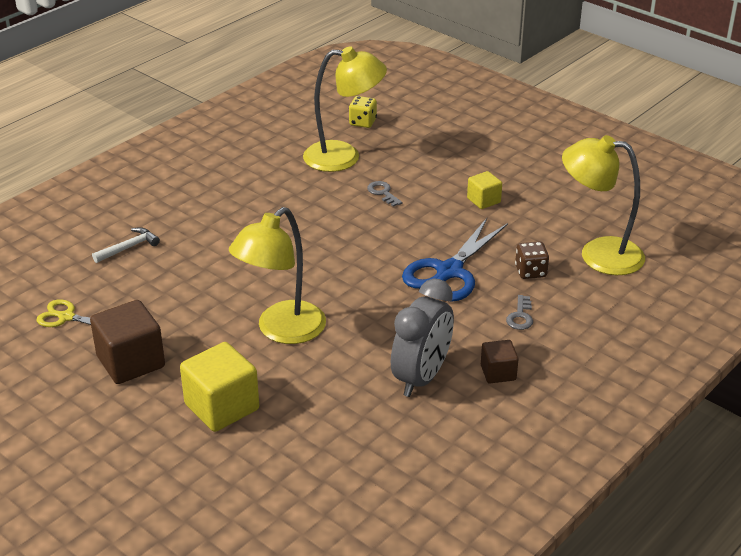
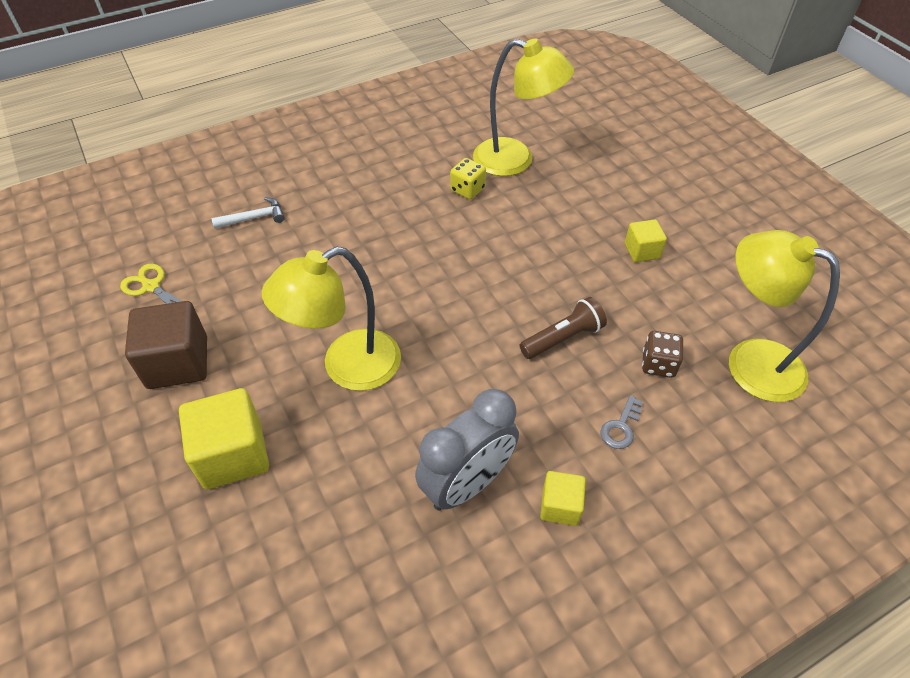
camera: 20 degrees right, 15 degrees up
(362, 122) = (553, 123): yellow dice -> yellow dice (467, 189)
(383, 193) = (536, 214): grey key -> none
(449, 272) = (563, 338): blue scissors -> brown flashlight
(498, 373) = (560, 506): brown cube -> yellow cube

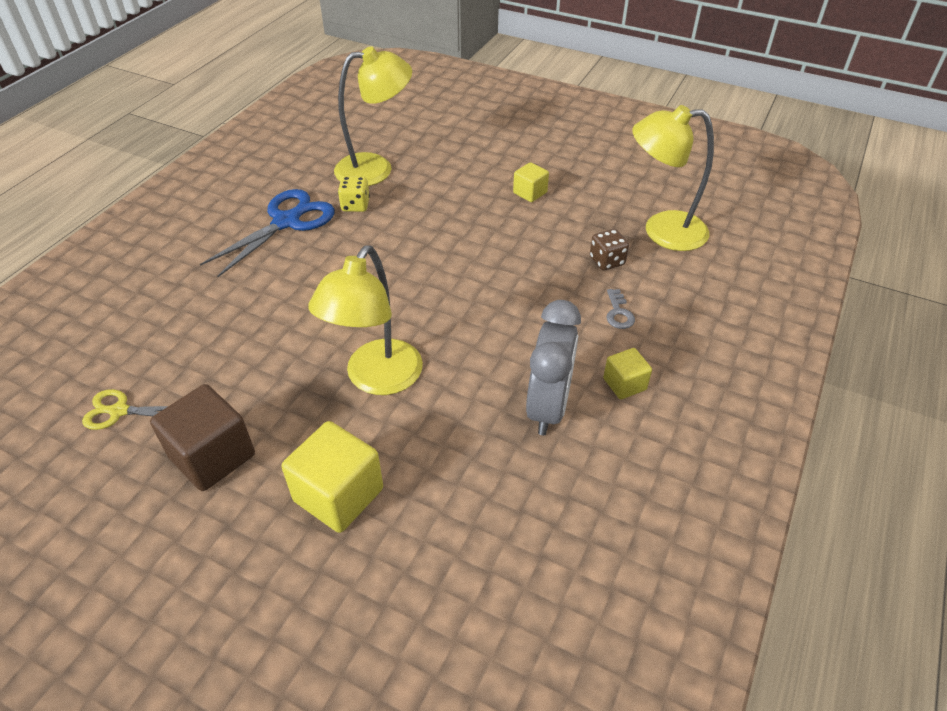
camera: 35 degrees left, 5 degrees down
(254, 218) = (173, 308): white hammer -> none
(399, 179) = (287, 221): none -> blue scissors
(563, 338) = (527, 276): brown flashlight -> none

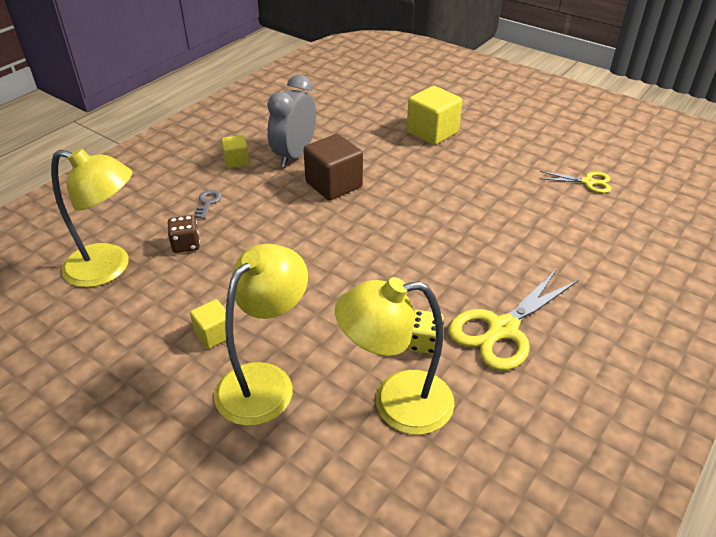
camera: 170 degrees left, 5 degrees down
(212, 456) = (512, 154): brown cube -> brown cube (334, 185)
(287, 221) = (502, 330): blue scissors -> yellow scissors
(376, 379) = (407, 181): yellow lamp -> yellow lamp (265, 381)

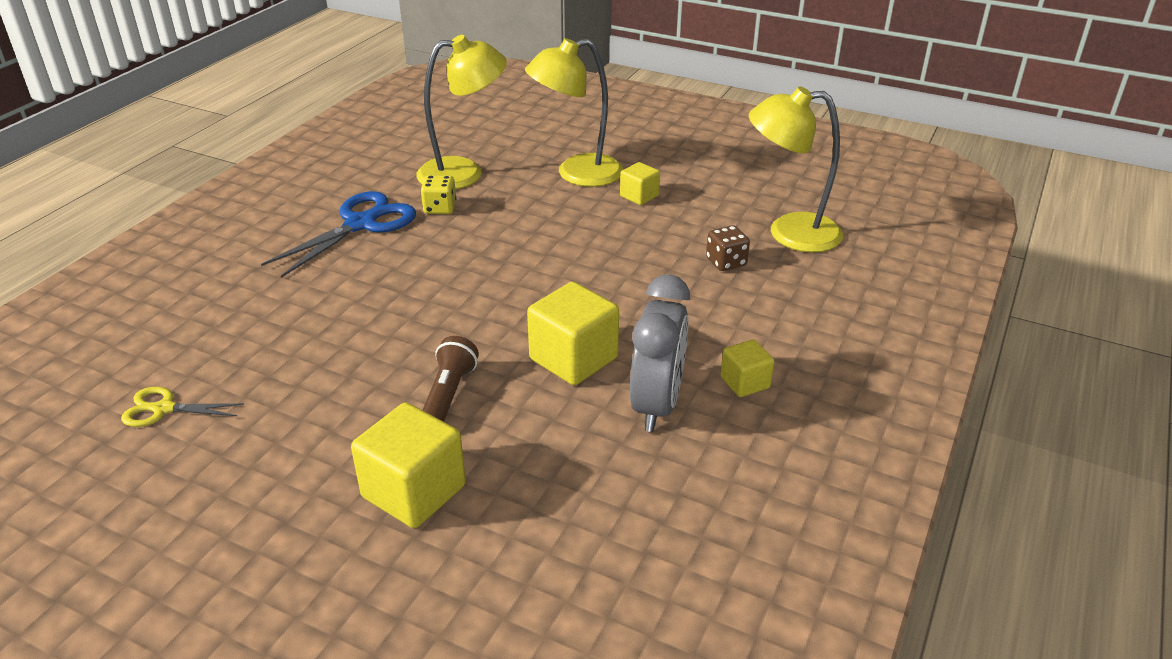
camera: 170 degrees right, 5 degrees down
(208, 203) = (738, 313): grey key -> none
(265, 381) = (576, 174): yellow lamp -> yellow lamp turned 45 degrees clockwise
(334, 185) = (573, 359): brown cube -> yellow cube
(415, 172) = (448, 395): none -> brown flashlight
(502, 330) = (361, 224): yellow scissors -> blue scissors

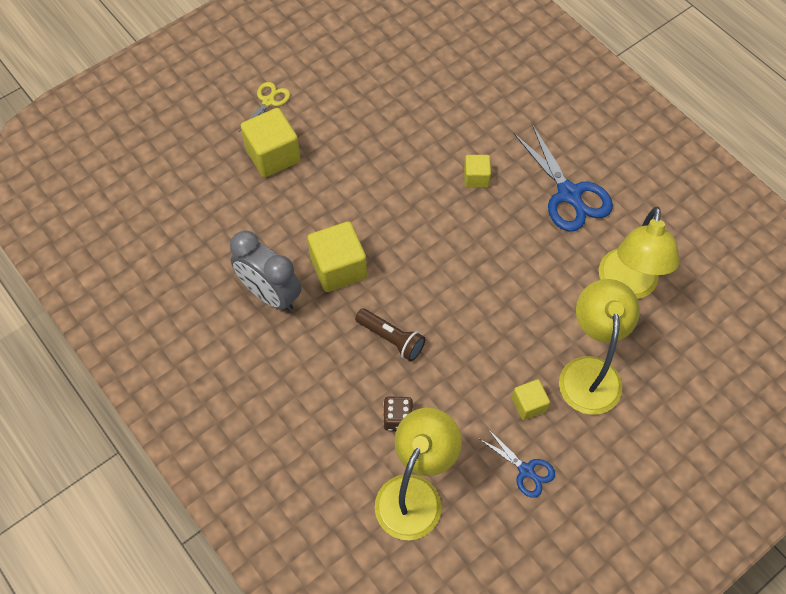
camera: 115 degrees right, 25 degrees up
(163, 409) = (403, 63): yellow scissors -> yellow scissors (268, 101)
(440, 208) = (572, 251): yellow dice -> none
(448, 395) = (340, 192): brown flashlight -> brown flashlight (391, 339)
(705, 184) = (526, 471): none -> blue scissors
(745, 382) = (261, 354): yellow cube -> yellow cube (476, 178)

